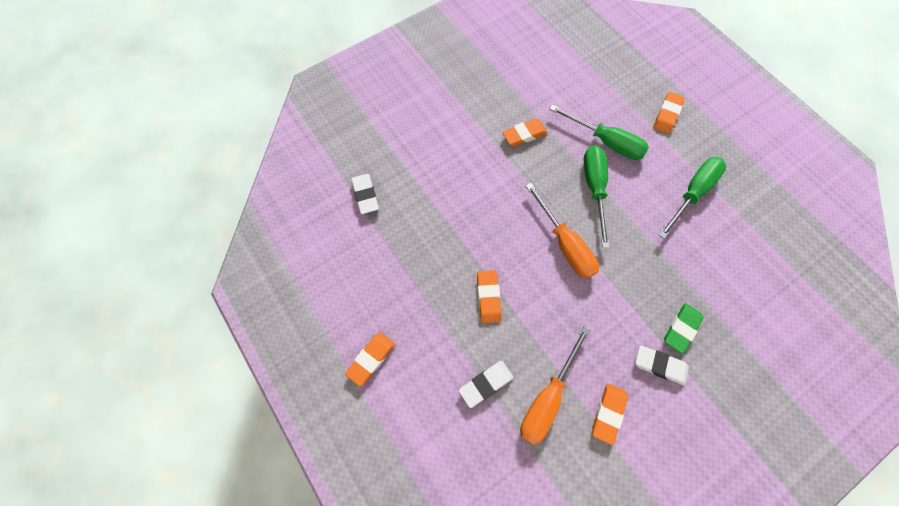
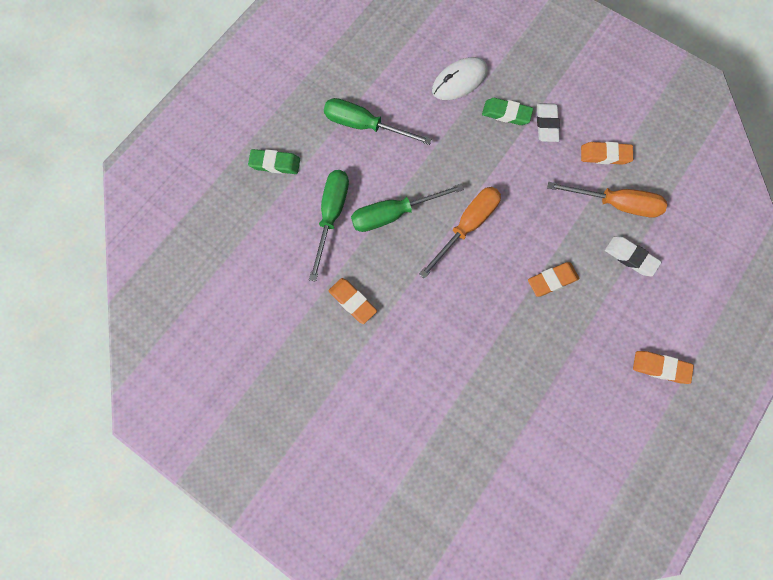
camera: 110 degrees left, 5 degrees up
(365, 195) = (497, 450): white eraser -> none
(667, 115) = (275, 164): orange eraser -> green eraser
(730, 296) = (459, 81): none -> white mouse

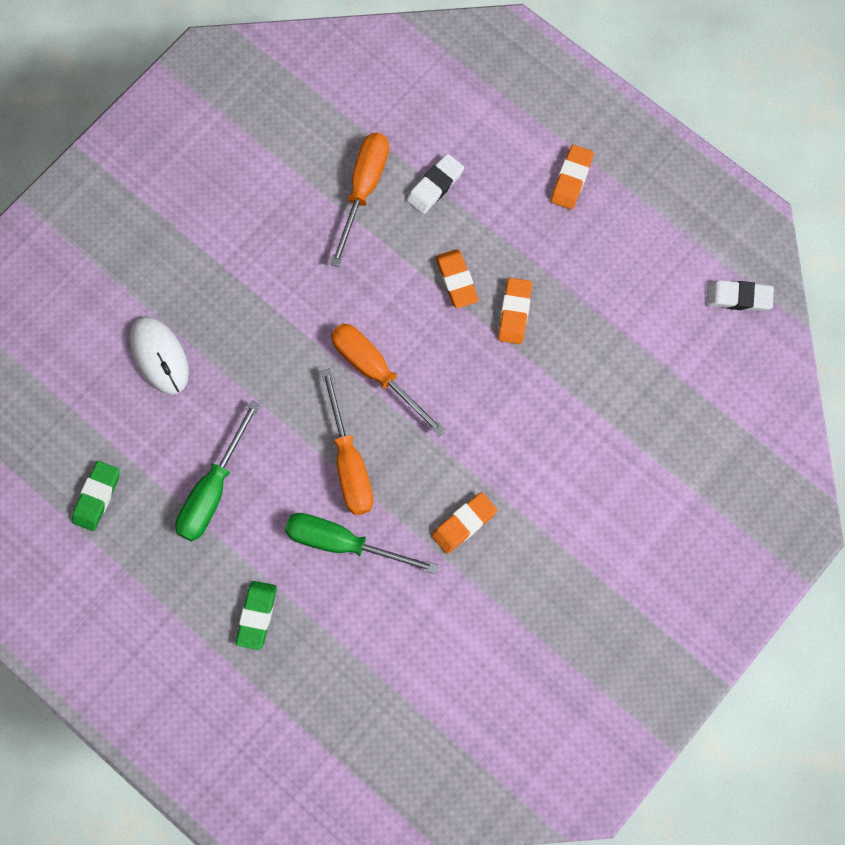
camera: 85 degrees left, 0 degrees up
(393, 214) = (349, 462): green screwdriver -> orange screwdriver
(506, 114) = (219, 302): green eraser -> green eraser (97, 497)
(546, 124) = (241, 254): white eraser -> white eraser (738, 297)
(605, 155) = (294, 190): orange eraser -> orange eraser (514, 313)

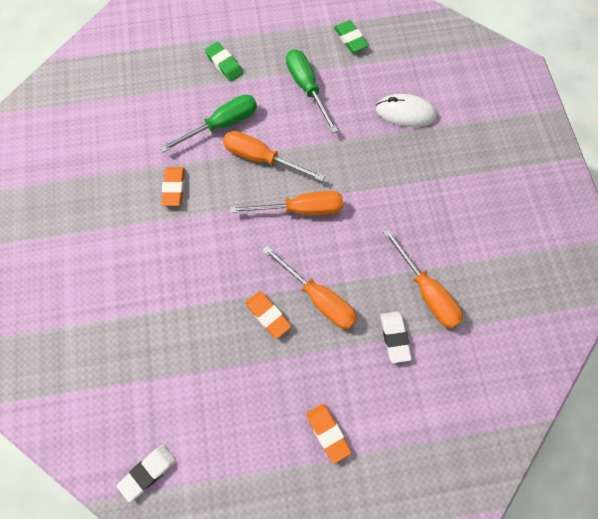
camera: 130 degrees right, 5 degrees down
(456, 280) = (318, 298): orange eraser -> orange screwdriver

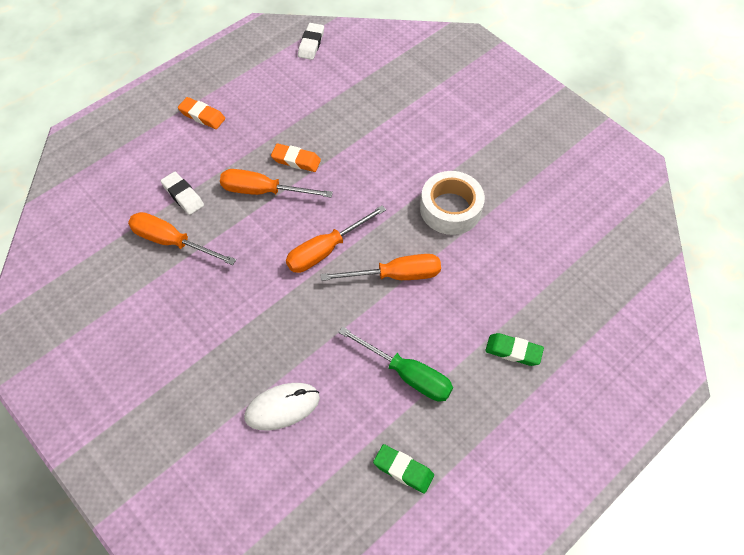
camera: 145 degrees right, 10 degrees down
(174, 188) = (450, 209): orange eraser -> white tape
(222, 125) = (459, 286): green screwdriver -> none

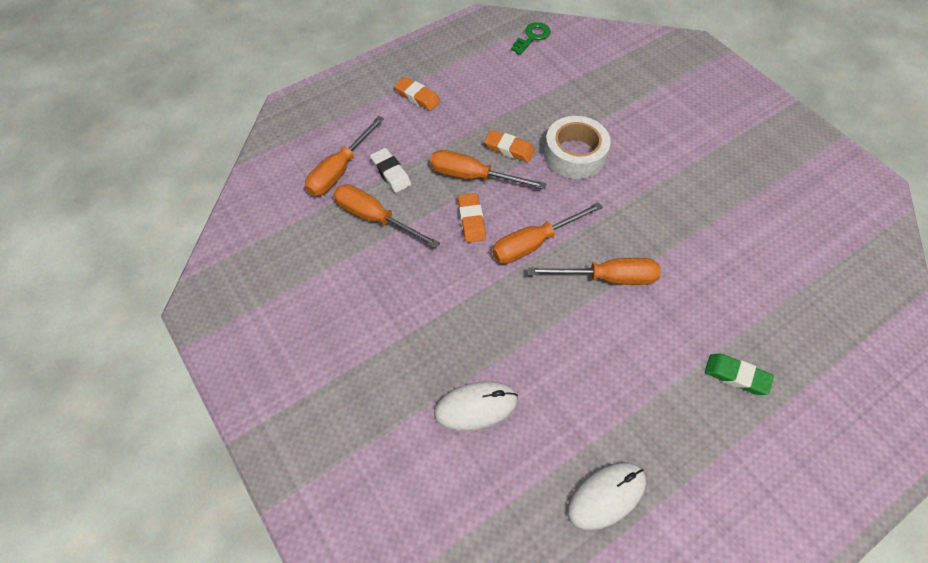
camera: 10 degrees right, 0 degrees up
(132, 198) = (339, 170): none -> orange screwdriver
(264, 234) = (471, 220): none -> orange eraser
(311, 44) = (532, 37): white eraser -> green key
(403, 470) = (606, 496): green eraser -> white mouse
(407, 375) = (615, 388): green screwdriver -> none
(450, 209) = (670, 214): white tape -> white tape (574, 154)

